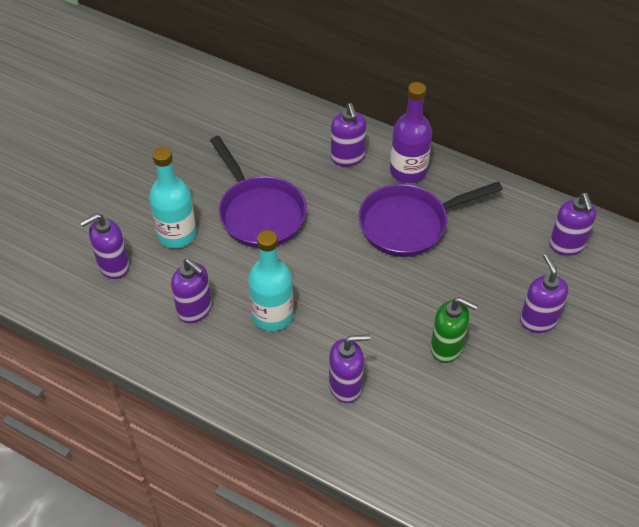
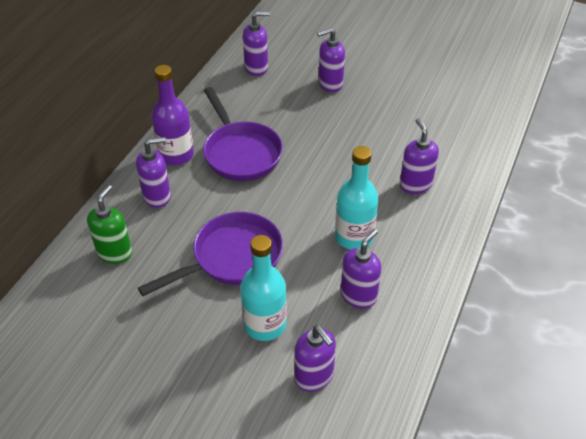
camera: 95 degrees left, 5 degrees down
(447, 348) = (365, 129): green soap dispenser -> green soap dispenser (115, 253)

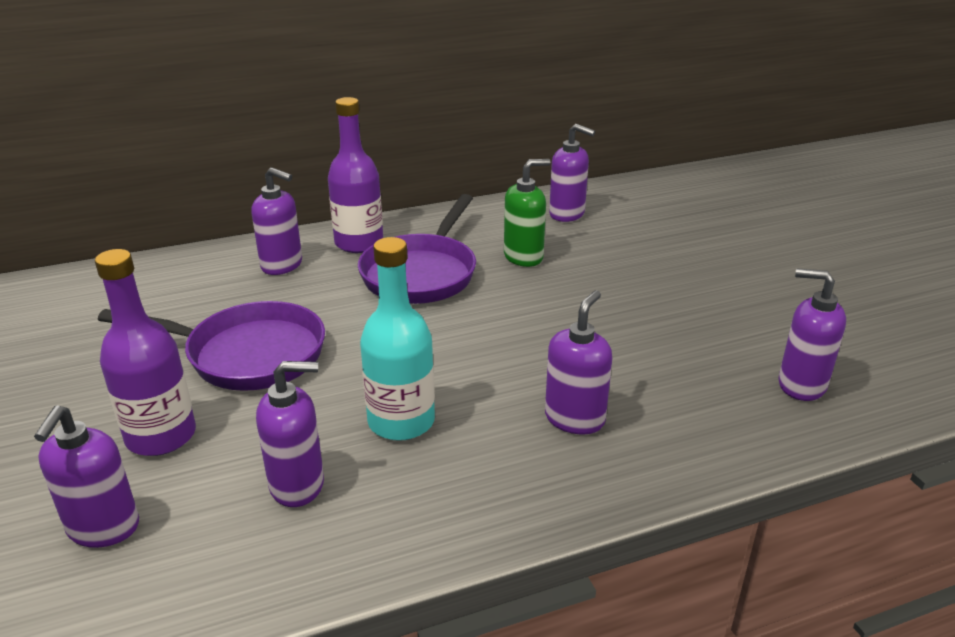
camera: 45 degrees right, 15 degrees down
(115, 253) = (169, 286): green soap dispenser -> green soap dispenser (523, 257)
(265, 324) = (161, 436): turquoise bottle -> purple bottle
(330, 84) = (632, 264): purple soap dispenser -> purple soap dispenser (801, 385)

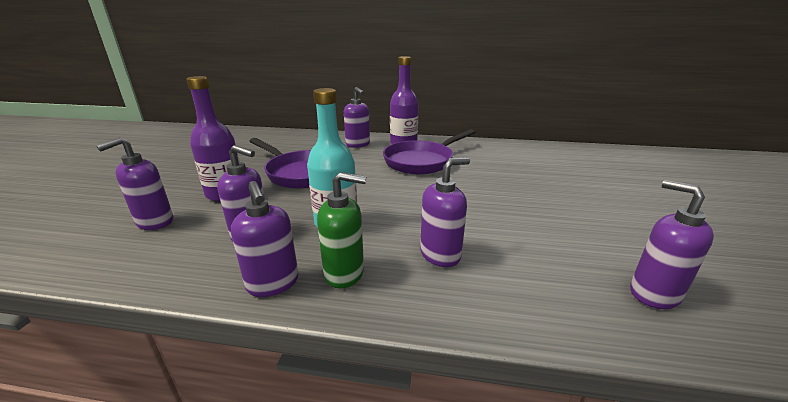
camera: 30 degrees right, 5 degrees down
(523, 257) = (488, 166): green soap dispenser -> green soap dispenser (344, 273)
(567, 214) = (534, 153): purple soap dispenser -> purple soap dispenser (273, 283)

